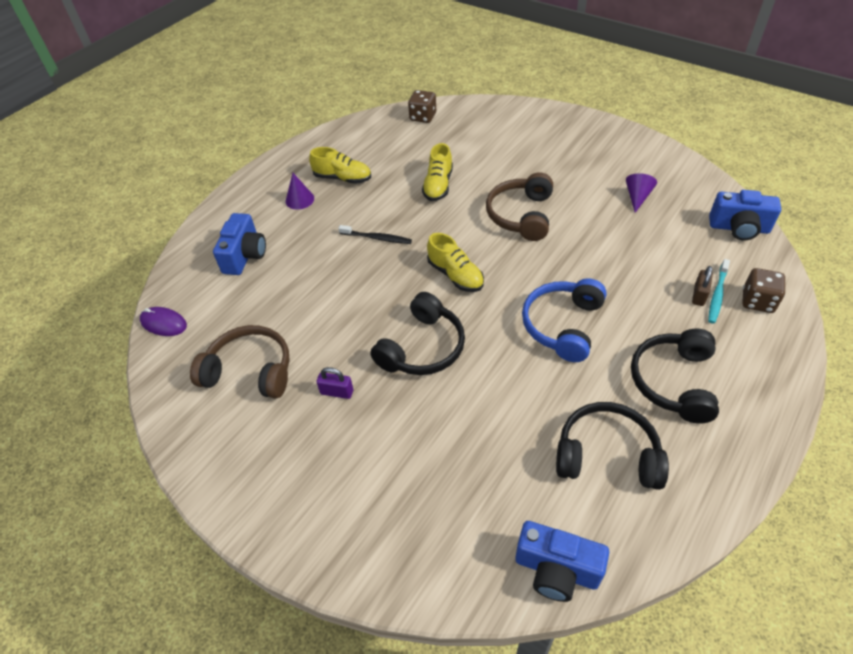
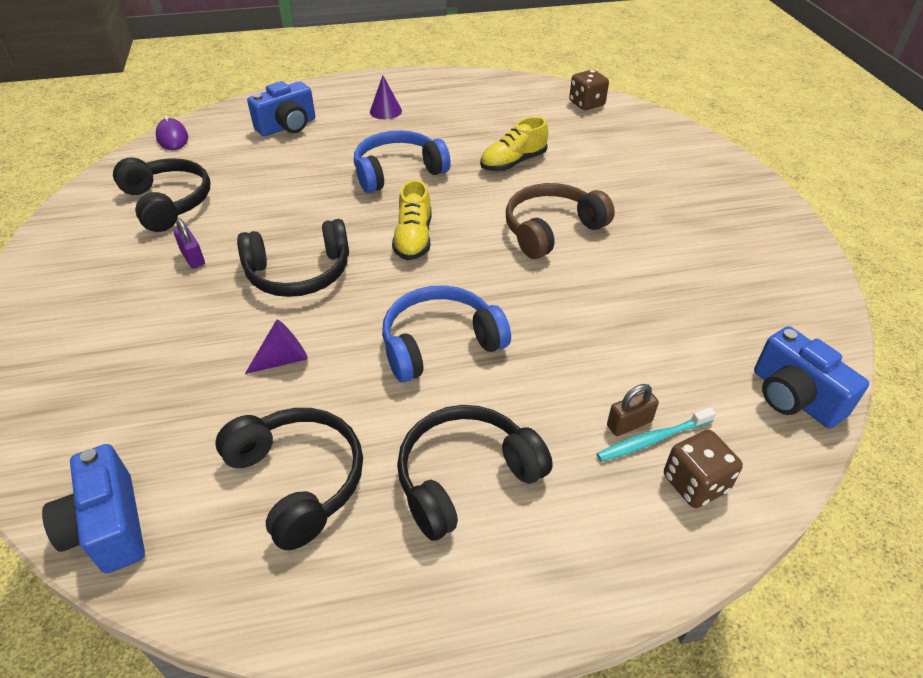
camera: 40 degrees right, 5 degrees down
(250, 371) = (168, 202): brown headphones -> black headphones
(343, 178) = (442, 114): yellow shoe -> none
(377, 238) = (398, 172): black toothbrush -> blue headphones
(637, 197) = (707, 289): purple cone -> purple cone (283, 359)

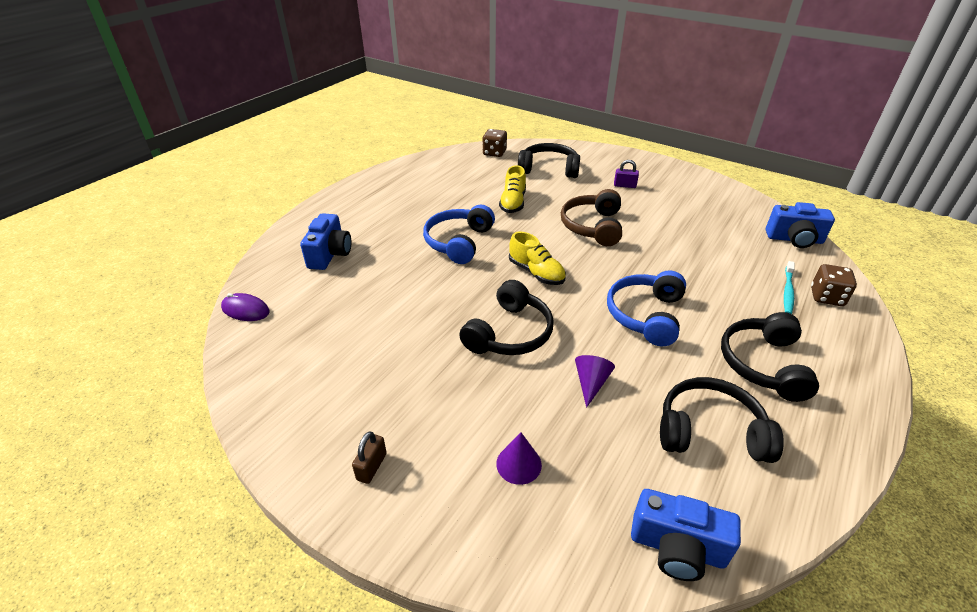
camera: 45 degrees left, 5 degrees down
(168, 202) = (334, 352): black headphones -> black headphones (549, 169)
(193, 258) = (424, 372): purple padlock -> purple padlock (624, 185)
(385, 111) = (383, 211): purple cone -> purple cone (519, 464)
(629, 423) = (770, 291): brown padlock -> brown padlock (372, 466)

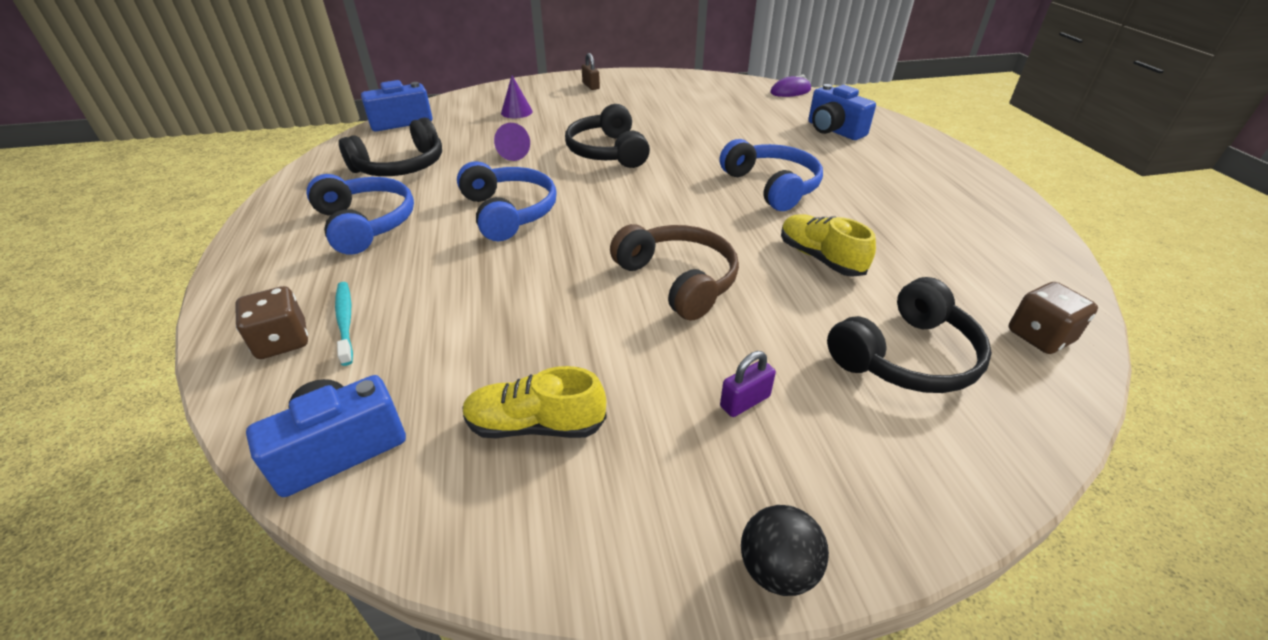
camera: 135 degrees right, 0 degrees up
(536, 273) = (656, 197): yellow shoe -> yellow shoe (535, 425)
(663, 162) = (777, 569): none -> black ball
(763, 364) = (366, 224): black headphones -> blue headphones

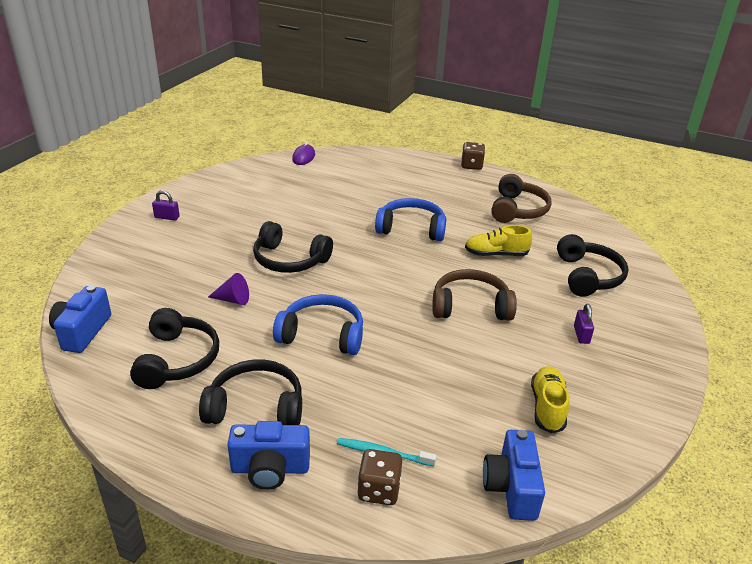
camera: 55 degrees left, 5 degrees down
(366, 224) = (256, 407): blue headphones -> black headphones
(516, 112) = (160, 268): purple cone -> none
(535, 425) = (547, 407): yellow shoe -> yellow shoe turned 150 degrees clockwise
(591, 86) = (167, 217): brown padlock -> purple padlock
(777, 569) = (676, 376): black ball -> none
(833, 130) = (375, 175): blue camera -> blue camera (270, 469)
(955, 237) = (518, 210): none -> brown headphones
(1039, 336) = (603, 238): brown dice -> brown dice (471, 166)

